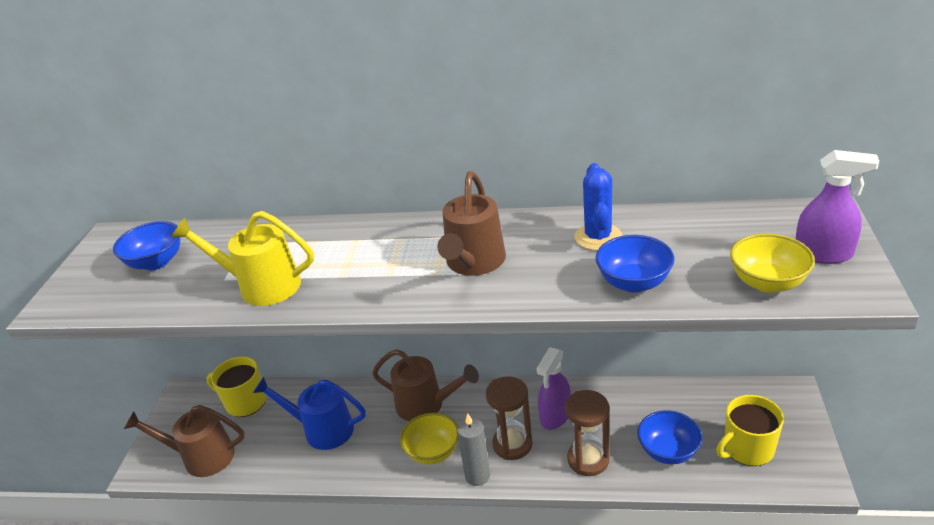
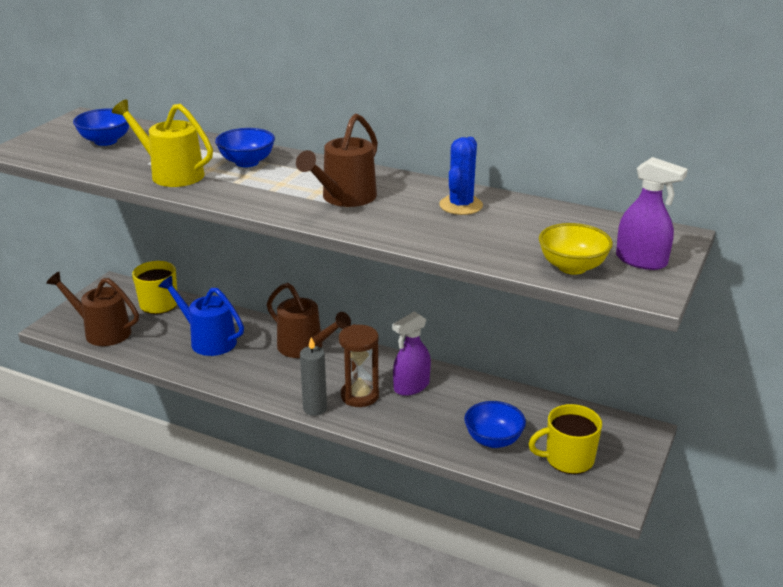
camera: 15 degrees right, 5 degrees down
(433, 452) = (289, 381): yellow bowl -> none
(588, 460) = (417, 425): brown hourglass -> none
(634, 283) = (461, 240): blue bowl -> blue bowl (247, 162)

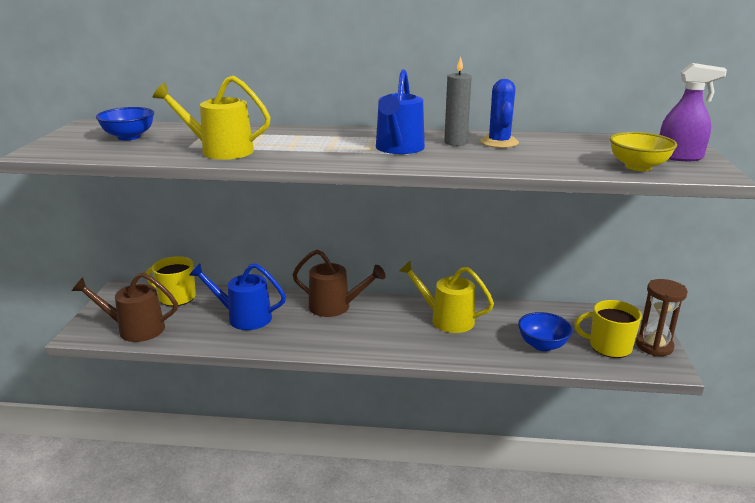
camera: 20 degrees left, 5 degrees down
(247, 162) = (283, 137): blue bowl -> none
(315, 408) = (379, 352): grey candle -> grey candle (455, 142)
(344, 198) = (398, 149): brown watering can -> blue watering can
(359, 396) = (410, 334): brown hourglass -> brown hourglass (654, 346)
(411, 386) = (446, 319): purple spray bottle -> yellow watering can
(568, 459) = (609, 346): yellow mug -> yellow mug turned 45 degrees clockwise

